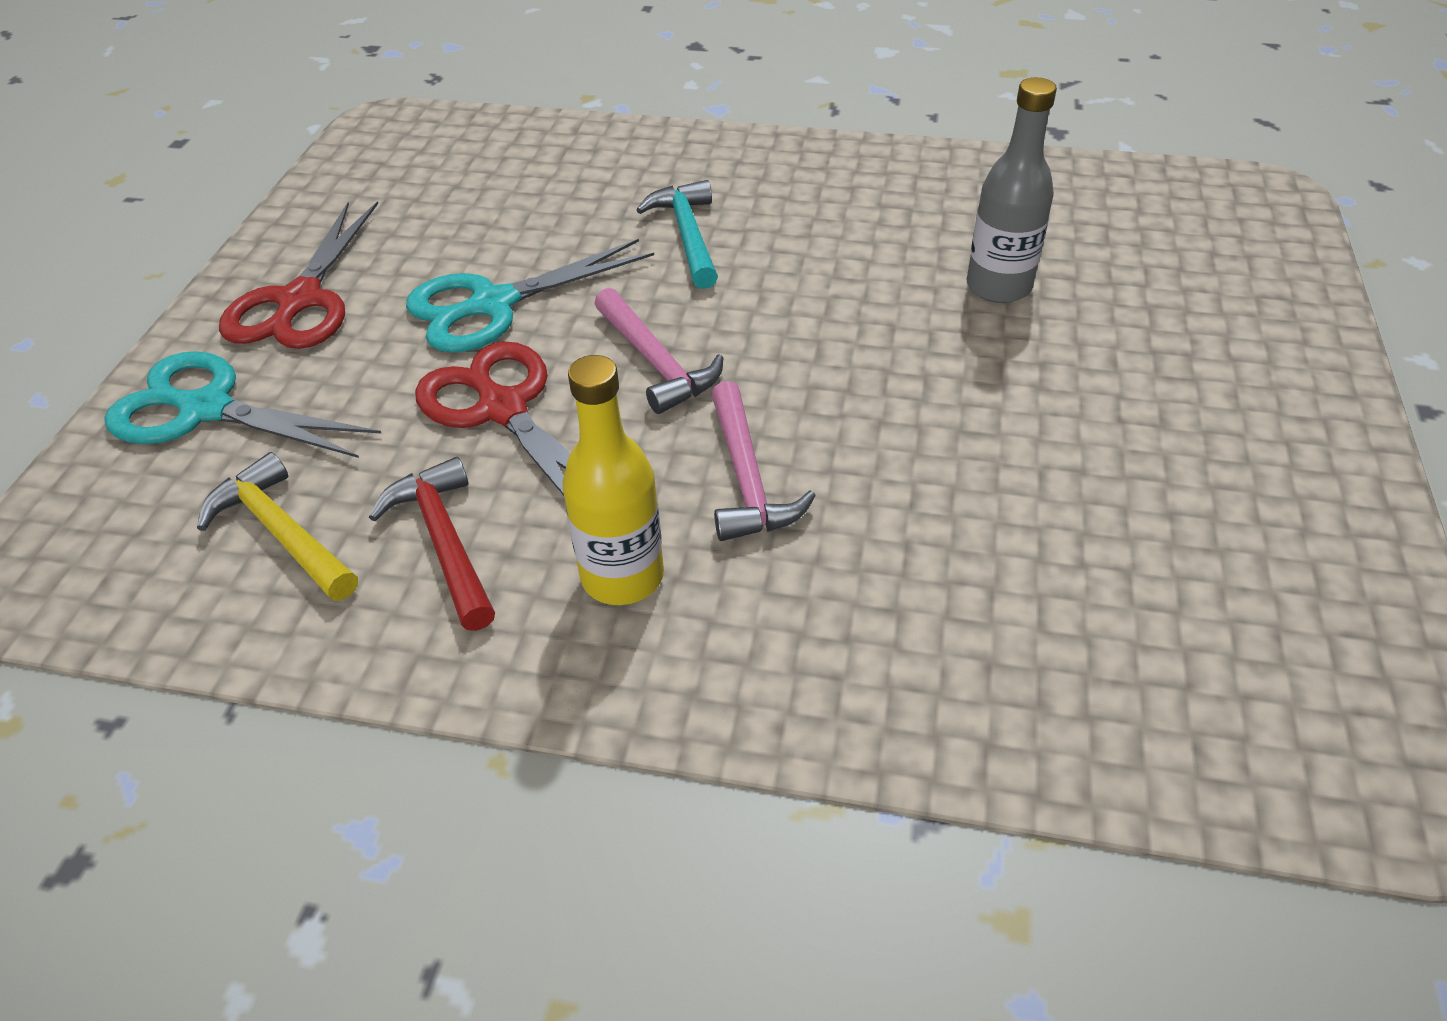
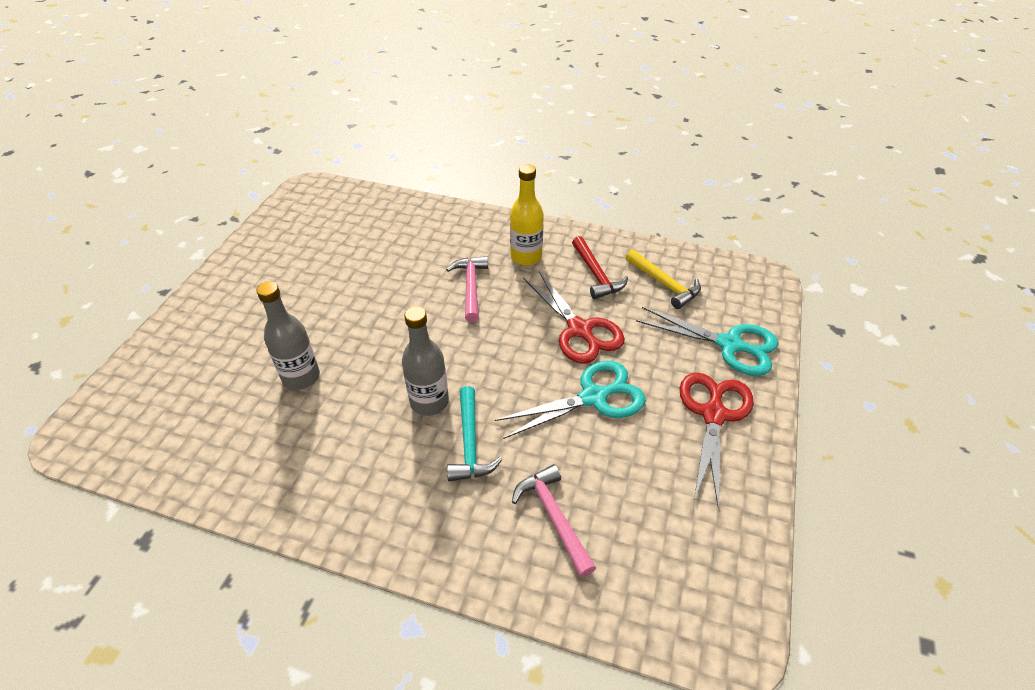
camera: 175 degrees left, 0 degrees up
(656, 363) = (502, 348): pink hammer -> pink hammer (553, 516)
(765, 275) = (429, 402): none -> grey bottle

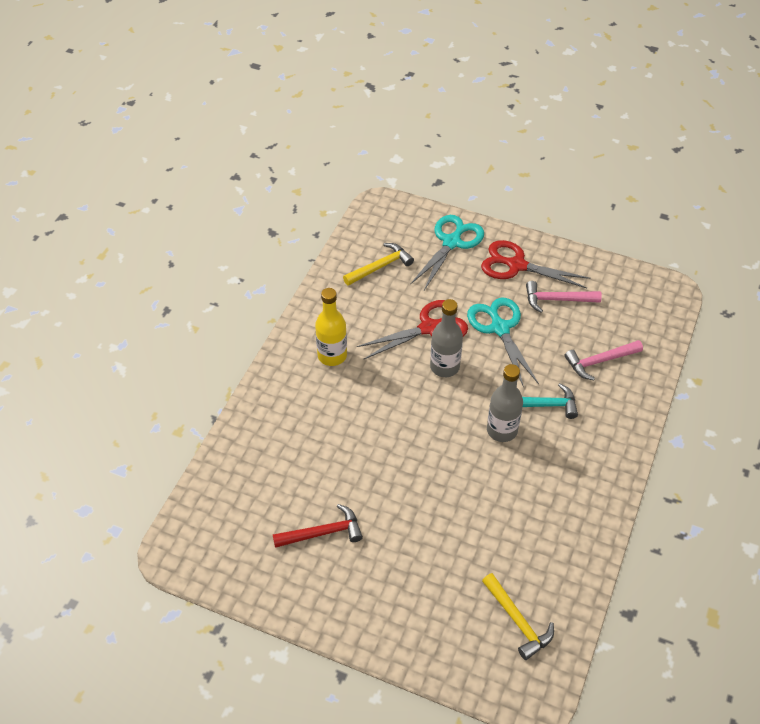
camera: 85 degrees left, 5 degrees up
(170, 420) = (518, 621): none -> yellow hammer
(301, 377) = (472, 524): grey bottle -> grey bottle (444, 367)
(471, 287) = (369, 399): pink hammer -> pink hammer (557, 300)
(596, 275) = (363, 308): red hammer -> red hammer (323, 532)

